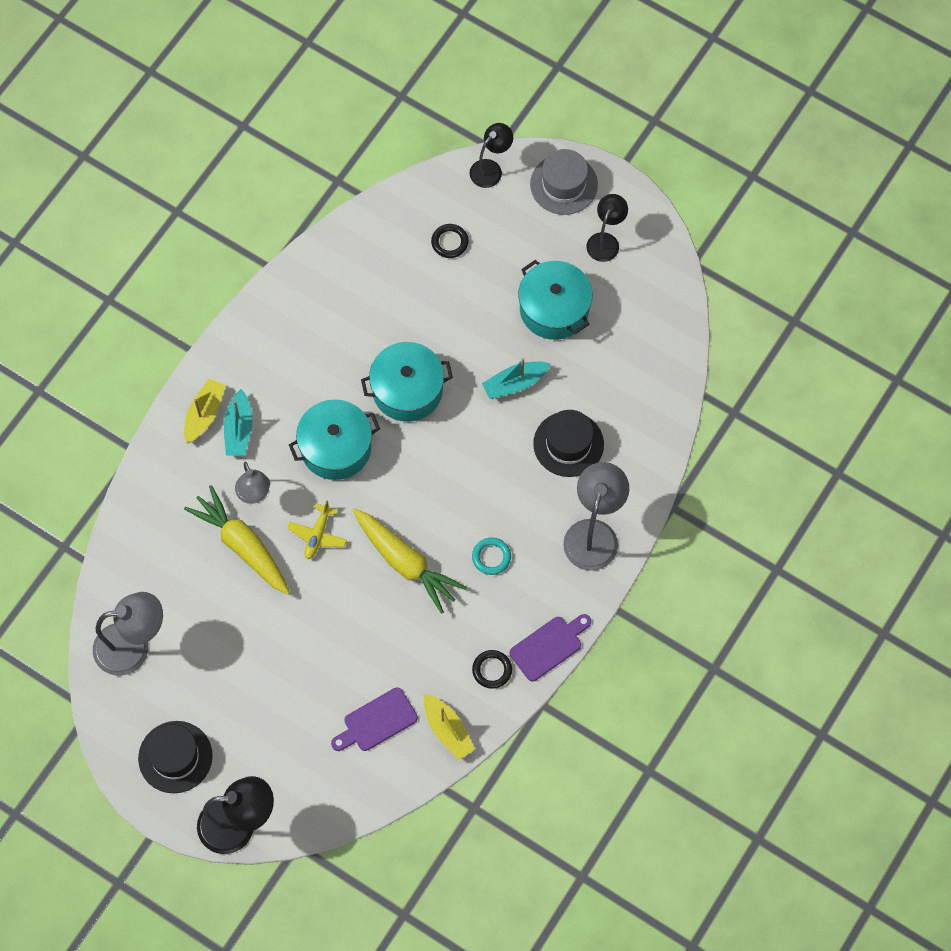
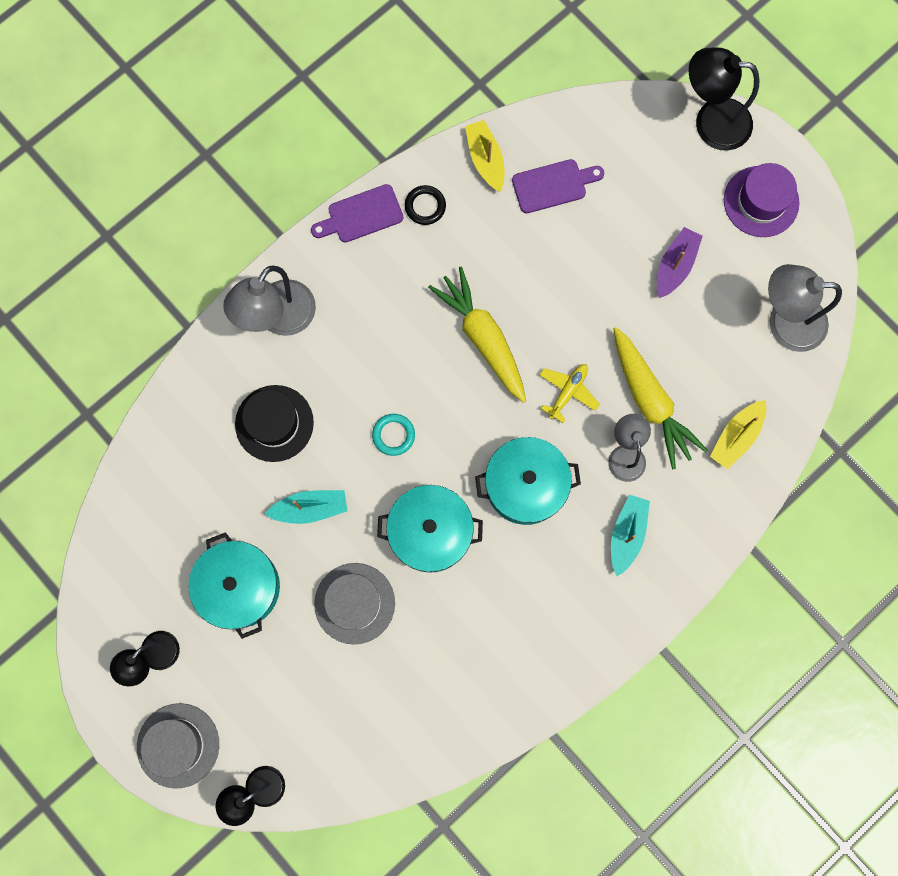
camera: 165 degrees left, 10 degrees up
(175, 757) = (761, 201): black hat -> purple hat
(204, 414) = (661, 563): yellow boat -> yellow boat (736, 437)
(245, 674) = (675, 266): none -> purple boat
(449, 242) = (333, 704): black ring -> none
(455, 320) = (354, 603): none -> grey hat
(491, 557) = (392, 321): turquoise ring -> turquoise ring (393, 435)

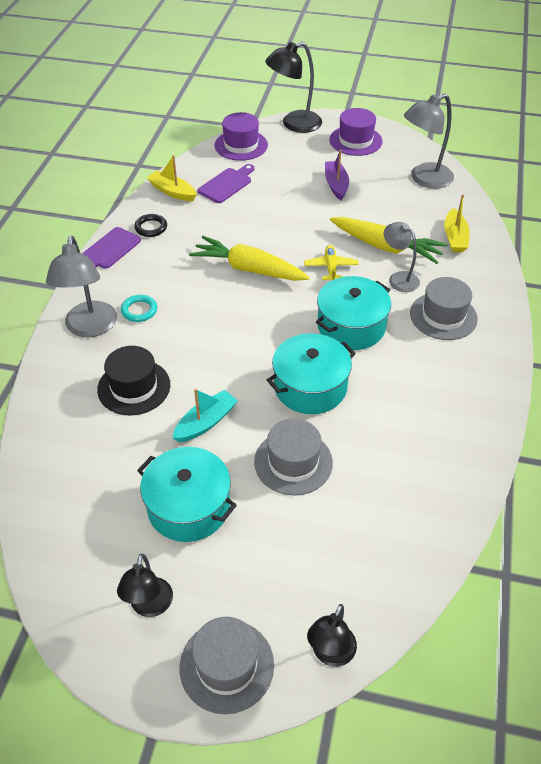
camera: 35 degrees left, 30 degrees down
(393, 435) = (232, 347): turquoise ring -> turquoise ring (139, 310)
(618, 123) = (241, 145): none -> purple hat
(627, 534) = (443, 316): turquoise boat -> grey hat

